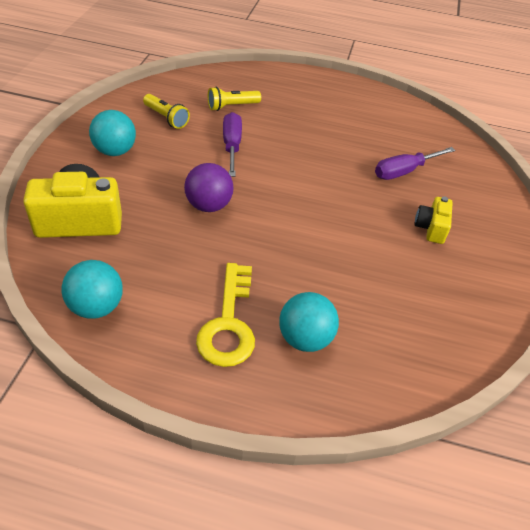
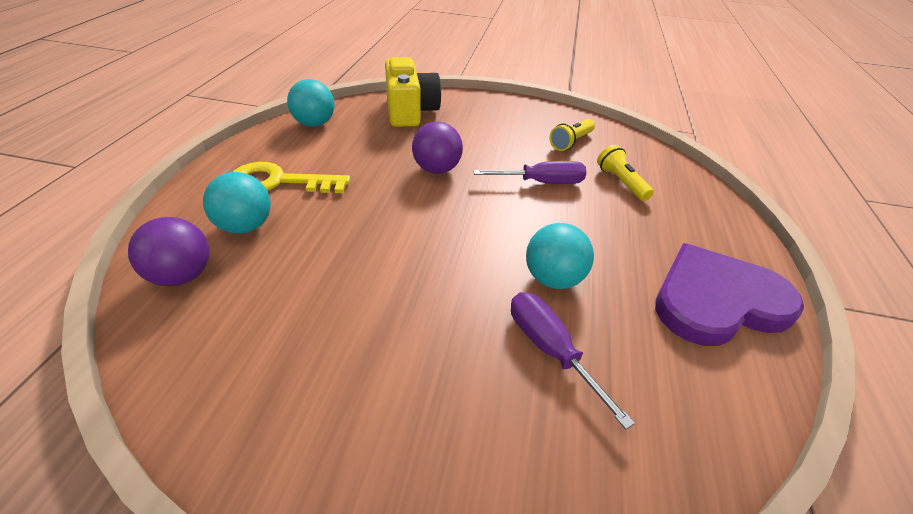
camera: 90 degrees right, 5 degrees down
(115, 151) = (504, 120): turquoise ball -> turquoise ball (553, 278)
(353, 102) = (717, 300): none -> purple heart
(376, 370) = (182, 275): none -> purple ball
(431, 228) = (414, 367): yellow camera -> none

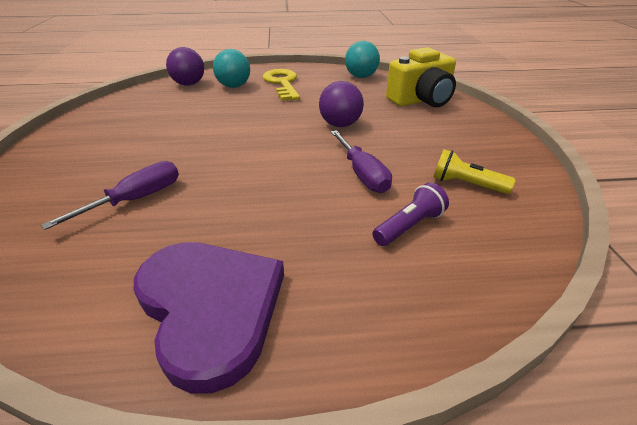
camera: 75 degrees right, 5 degrees down
(553, 278) = (217, 193): turquoise ball -> none
(621, 182) = (409, 226): yellow flashlight -> purple flashlight

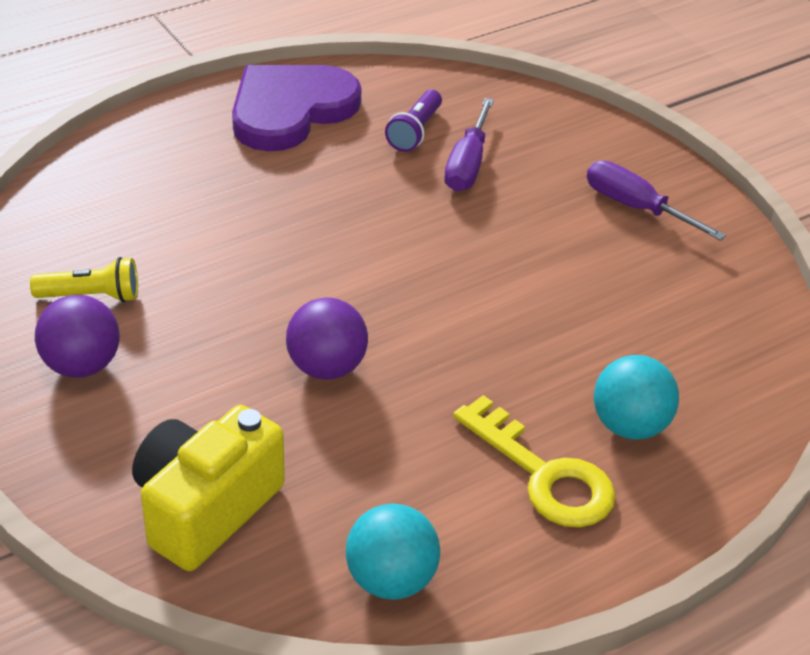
camera: 150 degrees right, 5 degrees up
(189, 84) = (725, 401): purple ball -> purple ball (81, 365)
(210, 308) = (290, 110): purple heart -> purple heart turned 105 degrees clockwise
(362, 174) = (236, 273): purple screwdriver -> purple screwdriver (636, 208)
(409, 226) = (152, 218): purple flashlight -> purple flashlight (415, 132)

